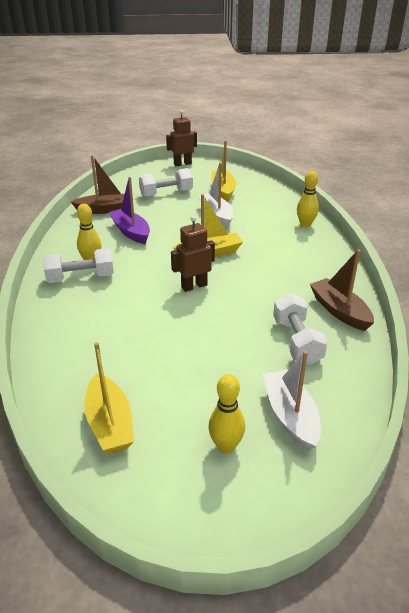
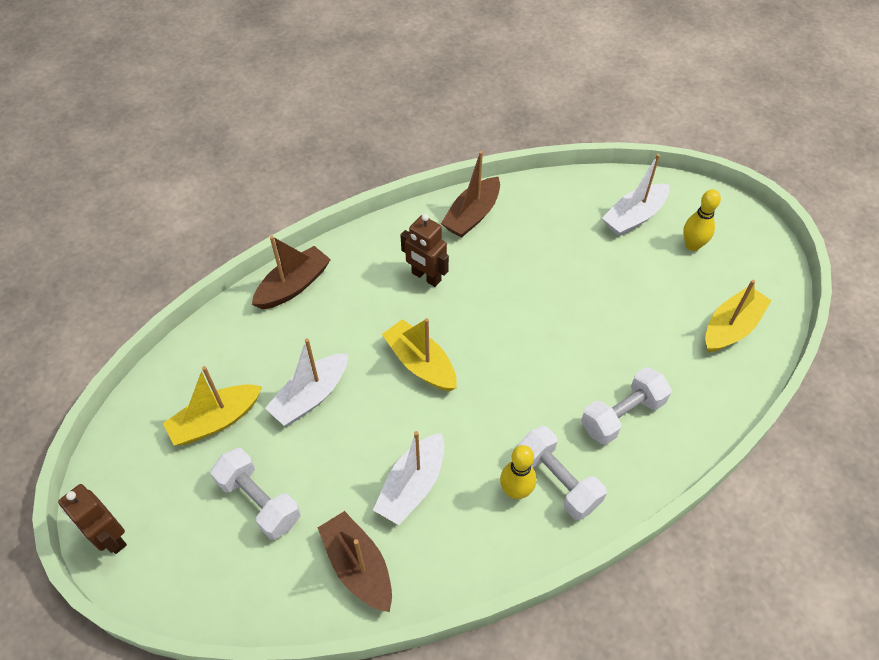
camera: 115 degrees left, 20 degrees up
(131, 232) = (412, 485): purple boat -> white boat
(194, 286) = (501, 350): brown robot -> brown robot (426, 277)
(297, 341) = (540, 235): white dumbbell -> white dumbbell (622, 415)
(305, 225) = (293, 286): yellow bowling pin -> brown boat

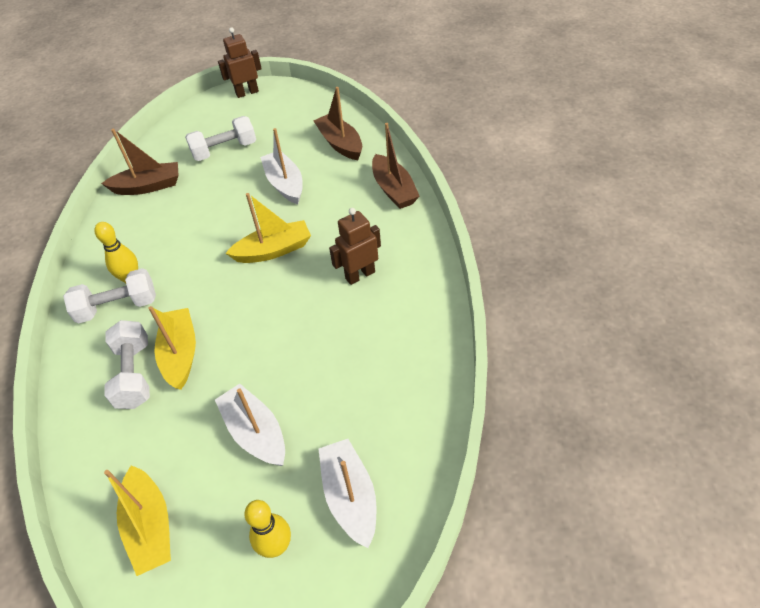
camera: 115 degrees right, 5 degrees down
(216, 421) = (296, 138): yellow boat -> yellow boat (180, 354)
(412, 485) = (179, 223): white boat -> white boat (255, 432)
(472, 215) = (421, 332): brown boat -> brown boat (340, 144)

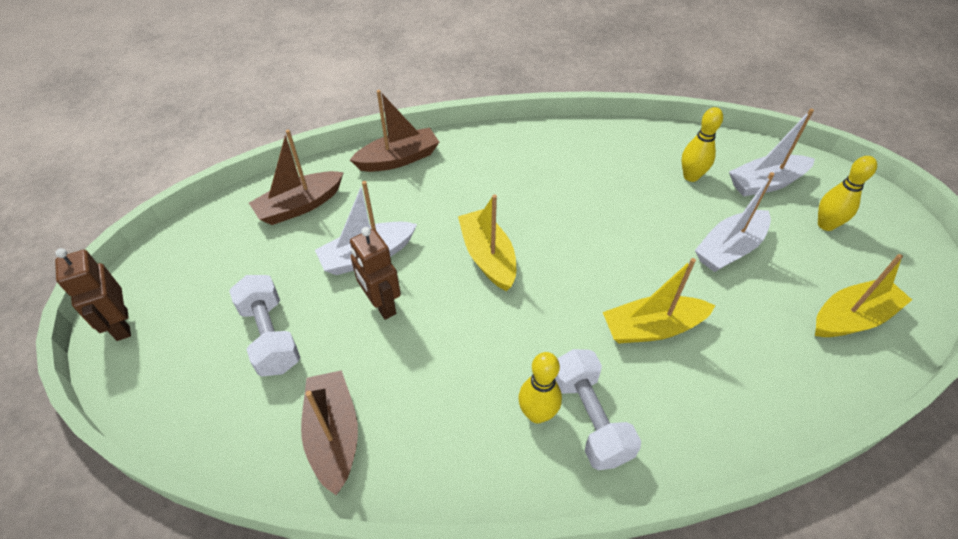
camera: 95 degrees left, 0 degrees up
(134, 374) = (690, 371): white dumbbell -> none
(360, 275) = (526, 183): brown robot -> brown robot (381, 304)
(364, 417) = (691, 176): none -> yellow bowling pin

